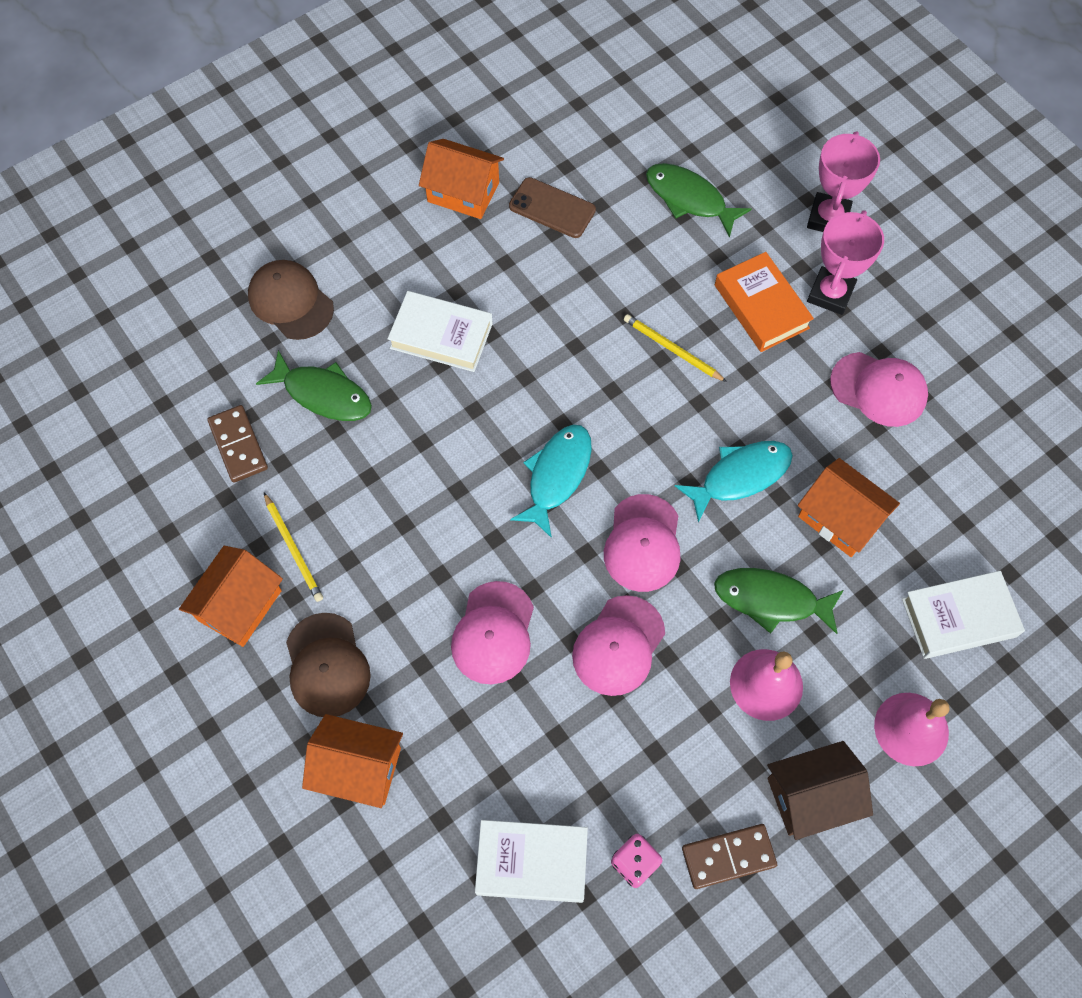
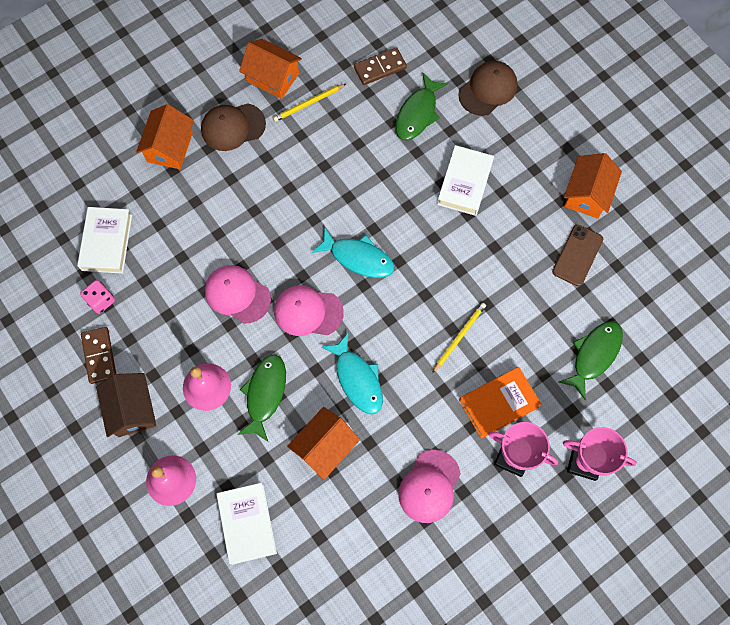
camera: 90 degrees right, 5 degrees up
(493, 633) = (249, 219): pink cap -> none

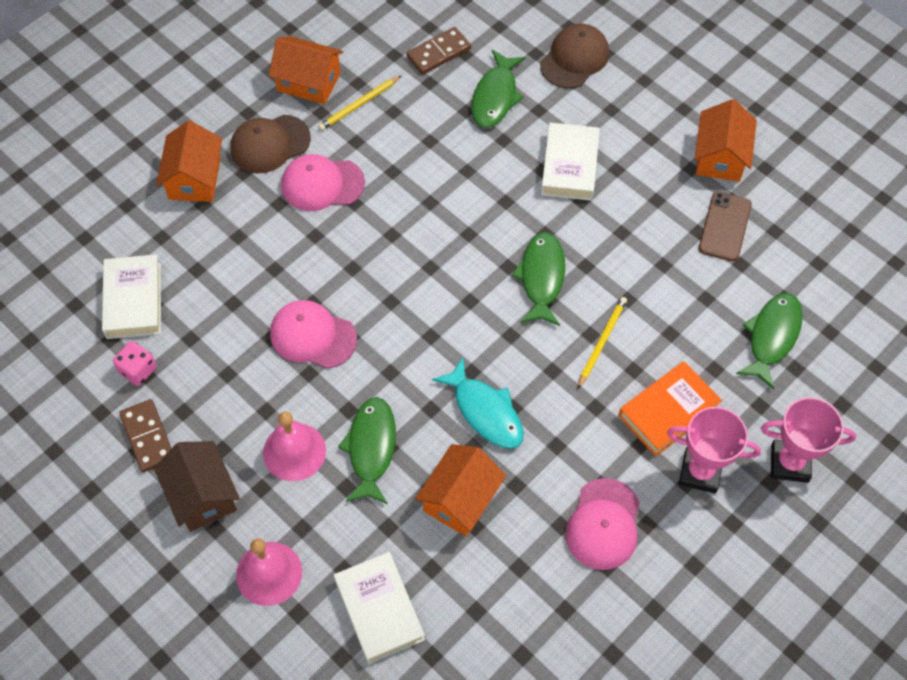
camera: 10 degrees left, 10 degrees down
(308, 312) = (406, 342): pink cap -> pink cap (322, 184)
(358, 258) = (457, 270): turquoise fish -> none
(423, 275) = (541, 277): none -> green fish

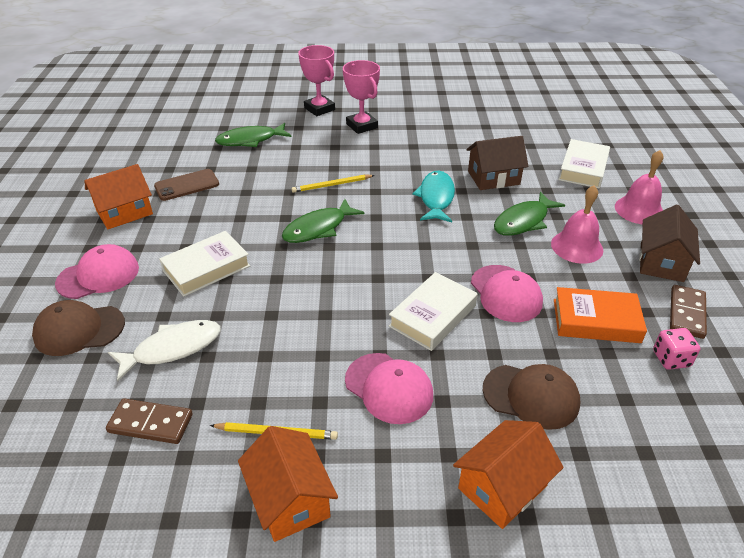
camera: 135 degrees left, 20 degrees down
(134, 300) = (644, 414): white book -> white book (432, 316)
(270, 144) = (396, 462): brown cap -> brown cap (531, 396)
(460, 499) = (493, 178): orange house -> brown house
(495, 97) = (172, 349): green fish -> white fish
(603, 524) = (431, 136): pink cap -> pink cap (98, 275)
(668, 412) = (343, 147): orange book -> orange book (596, 320)

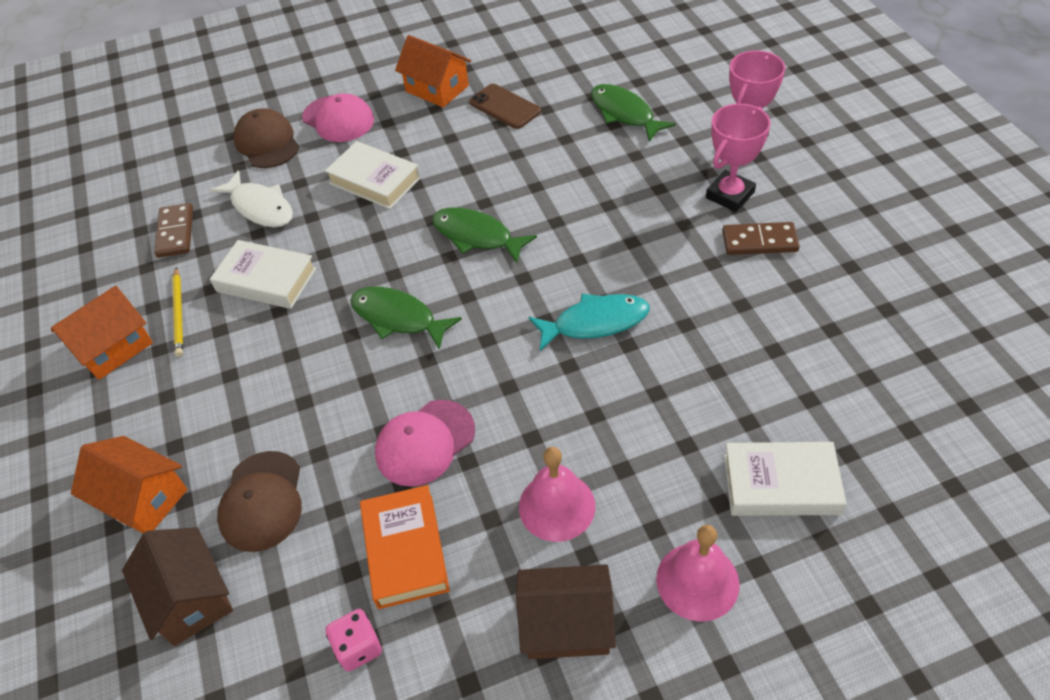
camera: 75 degrees right, 10 degrees up
(331, 185) = (568, 216): yellow pencil -> none
(389, 388) = (247, 375): pink cap -> none
(432, 316) = (362, 382): white book -> white book (266, 280)
(493, 178) = (682, 373): brown house -> brown house (190, 598)
(523, 221) = (588, 431): green fish -> green fish (398, 318)
(686, 313) = (457, 665): brown domino -> brown domino (759, 241)

